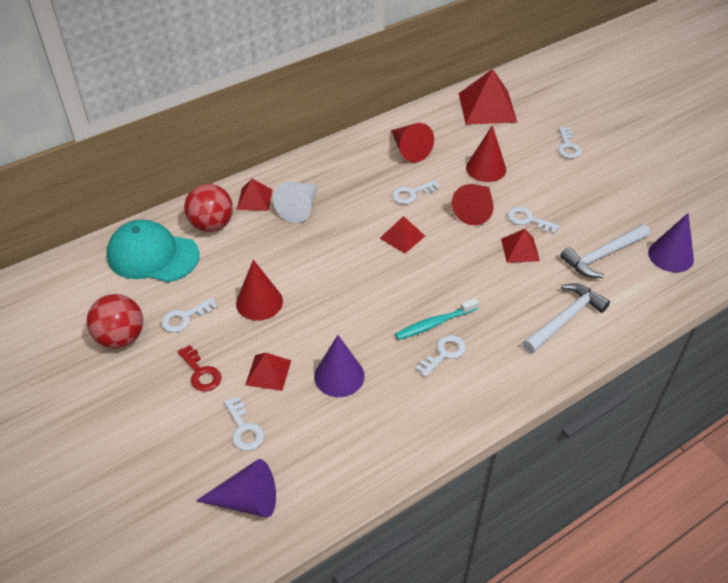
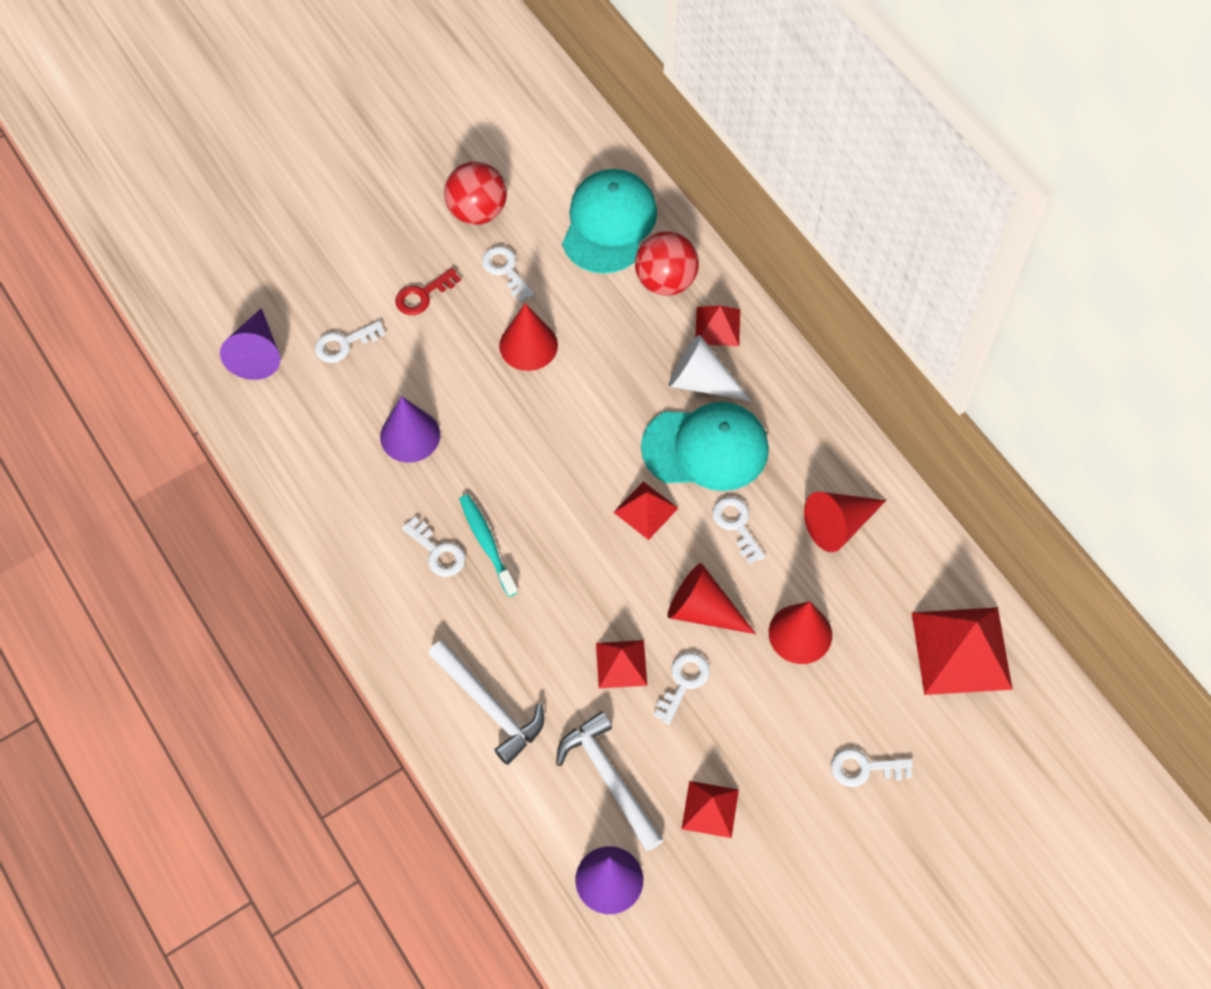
camera: 90 degrees right, 15 degrees up
(268, 372) = (419, 362): red pyramid -> red pyramid (710, 809)
(353, 207) = (705, 448): none -> turquoise cap

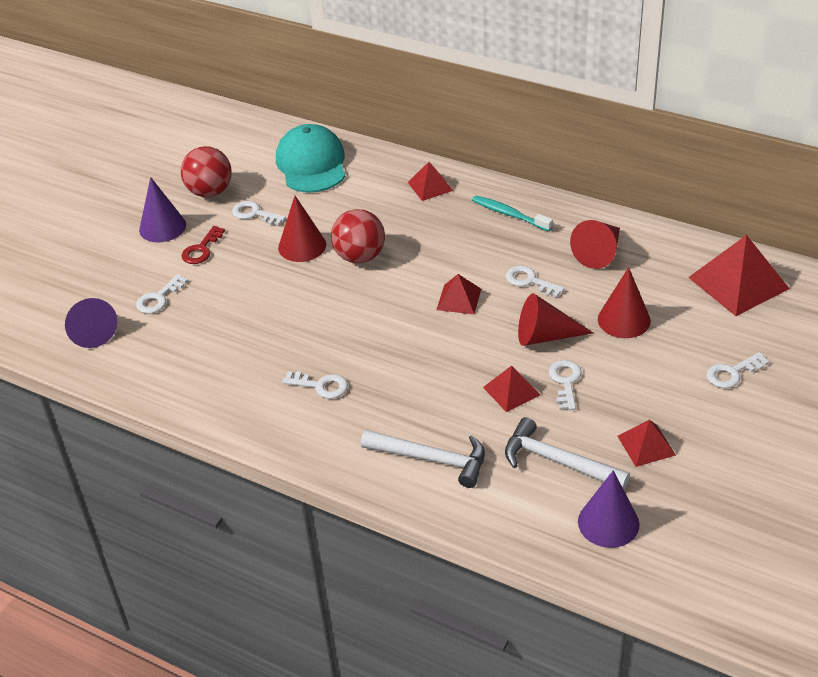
camera: 25 degrees left, 20 degrees down
(410, 435) = (249, 329): purple cone -> purple cone (162, 227)
(487, 543) = (355, 365): turquoise toothbrush -> turquoise toothbrush (509, 214)
(665, 281) = (375, 177): red ball -> red ball (360, 257)
(701, 381) = (442, 218): white cone -> none
(705, 448) = (474, 250): turquoise cap -> none

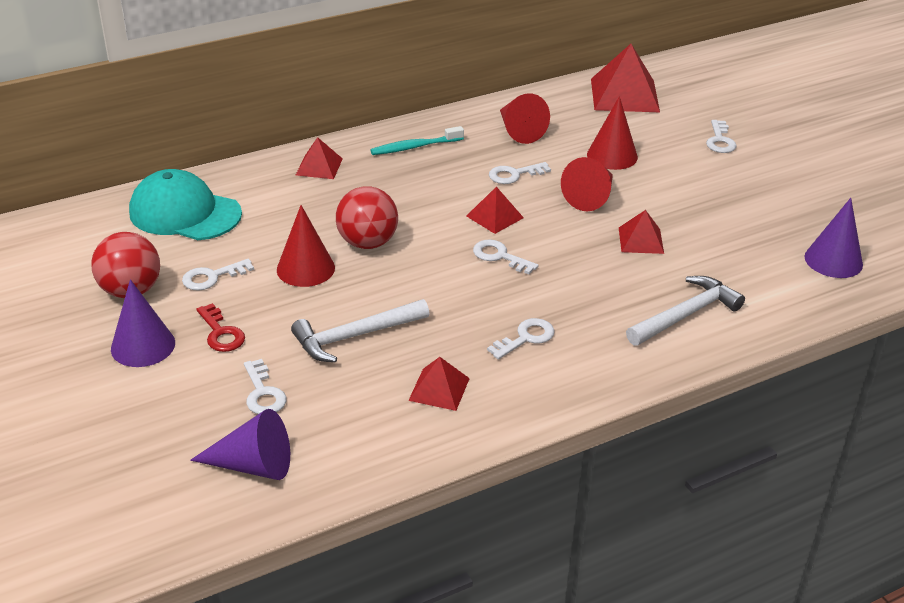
camera: 60 degrees left, 5 degrees down
(558, 461) = (745, 254): white hammer -> white hammer (355, 336)
(565, 382) = (656, 211): white key -> white key (499, 256)
(646, 445) = (763, 208): red pyramid -> red pyramid (439, 389)

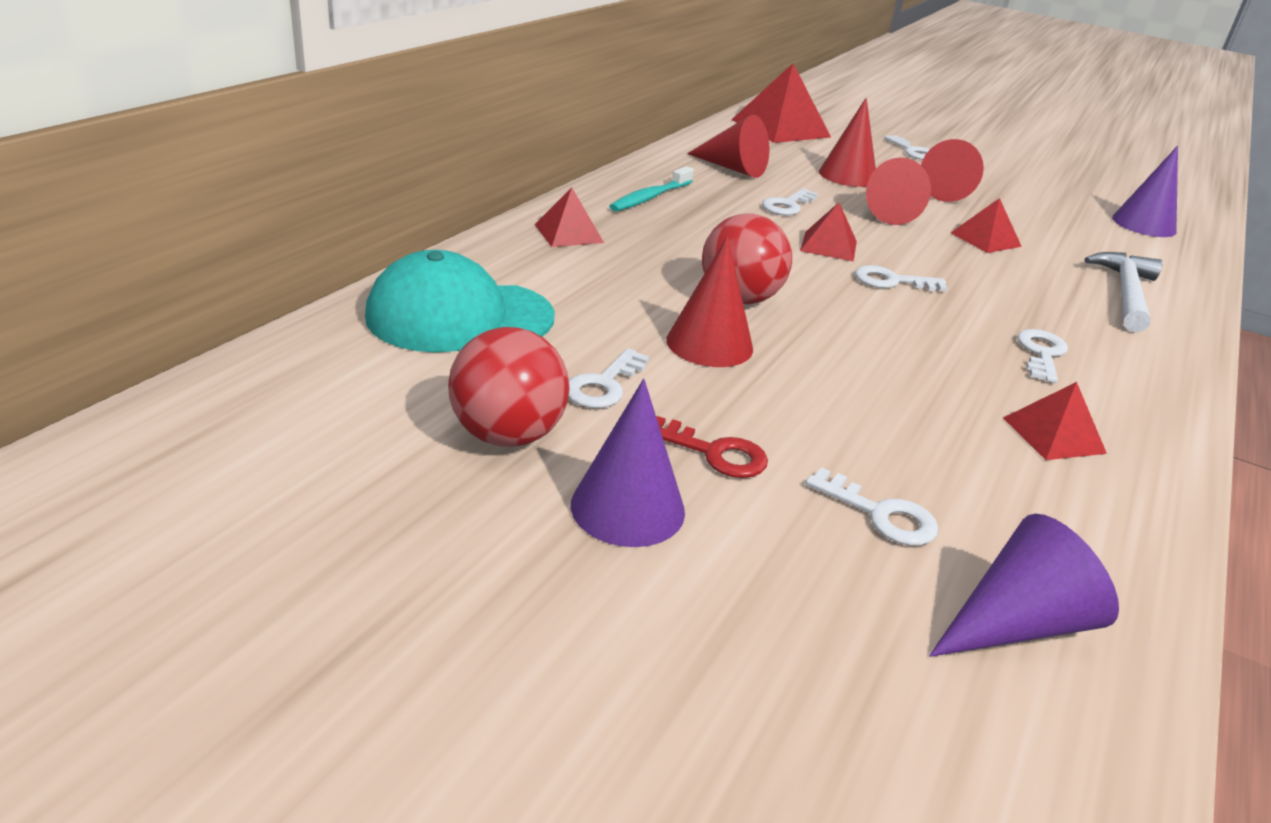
camera: 35 degrees left, 5 degrees down
(355, 336) = (879, 405): white hammer -> none
(683, 189) = (947, 192): none -> red cone

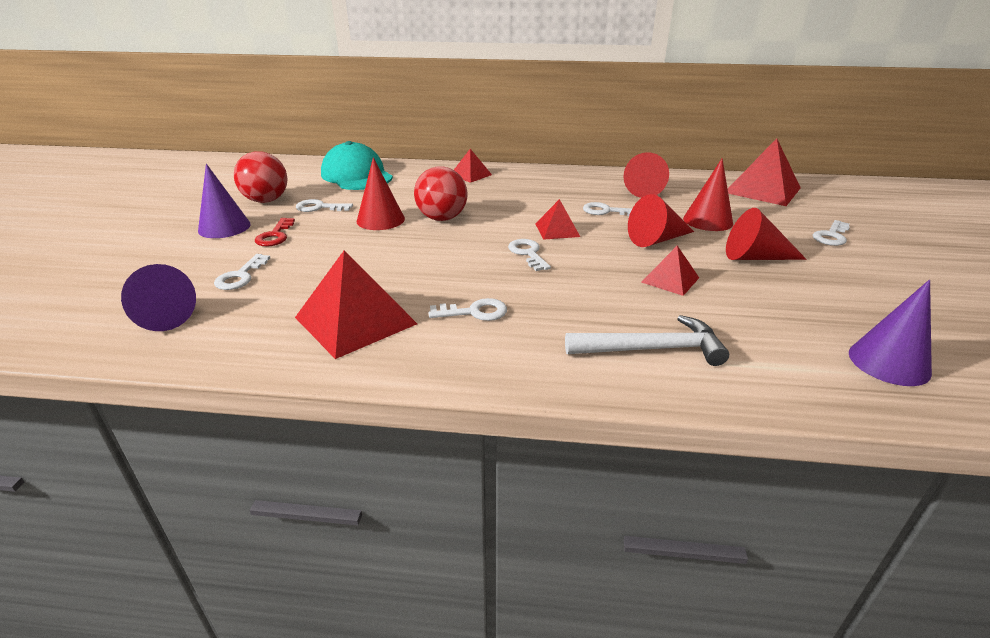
camera: 70 degrees right, 0 degrees up
(650, 197) = (550, 180): turquoise toothbrush -> none
(1053, 435) = (355, 320): red pyramid -> red pyramid, size x1.82

